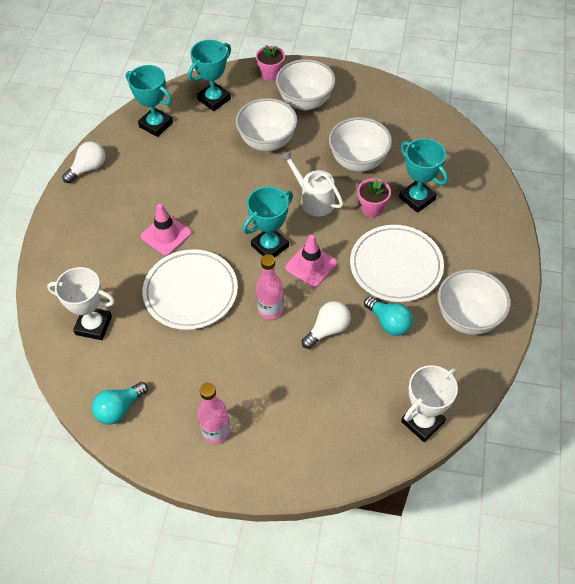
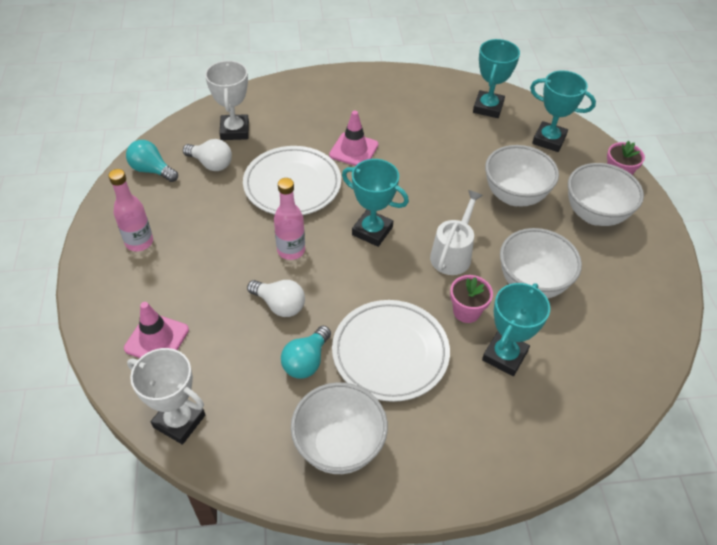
camera: 70 degrees right, 5 degrees down
(88, 168) = (408, 79): white light bulb -> white light bulb (211, 164)
(311, 265) = (360, 271): pink traffic cone -> pink traffic cone (157, 339)

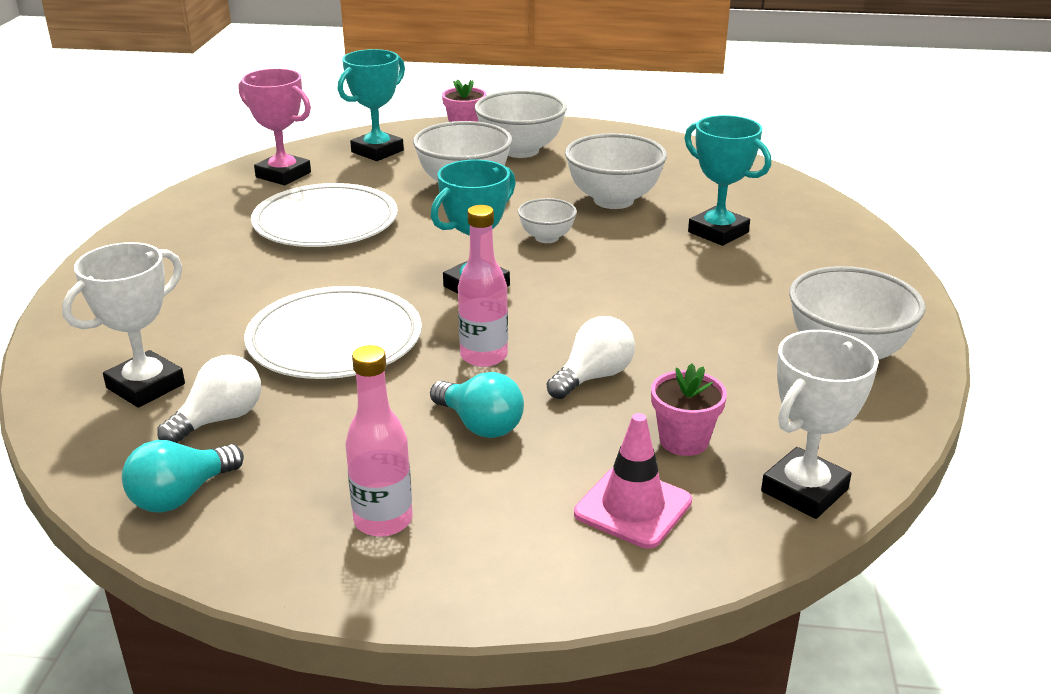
camera: 75 degrees left, 20 degrees down
(234, 131) = (146, 386): white trophy -> white trophy turned 60 degrees counterclockwise
(306, 361) = (705, 365): turquoise light bulb -> turquoise light bulb (480, 425)
(354, 150) = (293, 279): pink traffic cone -> none
(390, 352) = (701, 301): white plate -> white plate (325, 223)
(452, 254) = (547, 238): white watering can -> white bowl
(466, 311) = (645, 243): pink flower pot -> pink flower pot (684, 441)
(488, 107) = (283, 175): turquoise trophy -> pink trophy

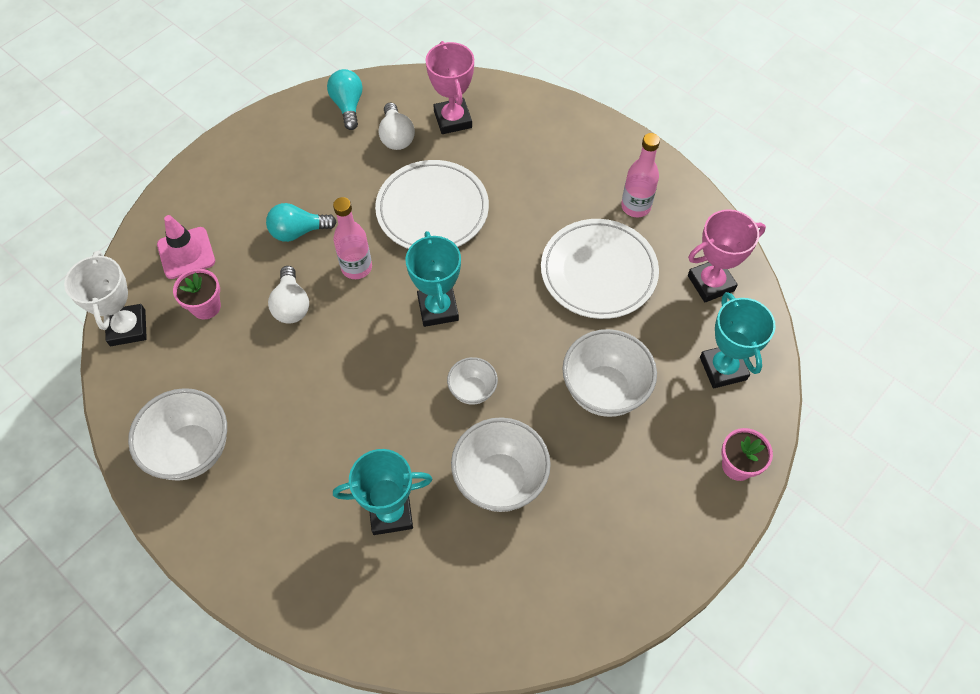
camera: 125 degrees right, 30 degrees up
(146, 386) = (453, 119): white trophy -> pink trophy
(383, 520) = (266, 163): pink bottle -> pink bottle (635, 207)
(520, 151) = (653, 479): white bowl -> none

